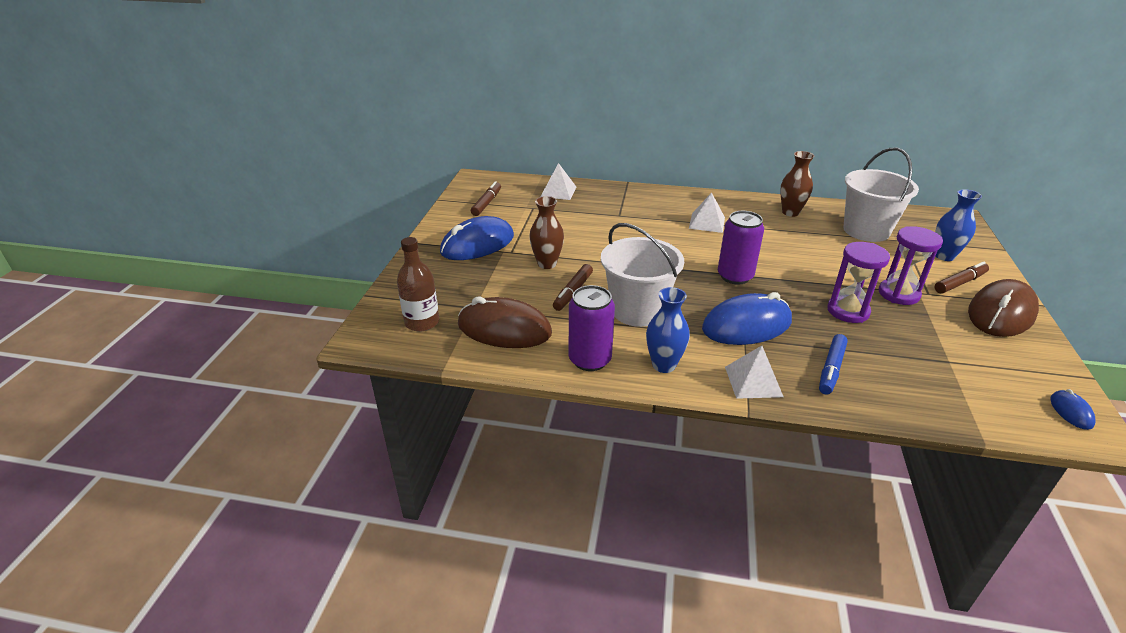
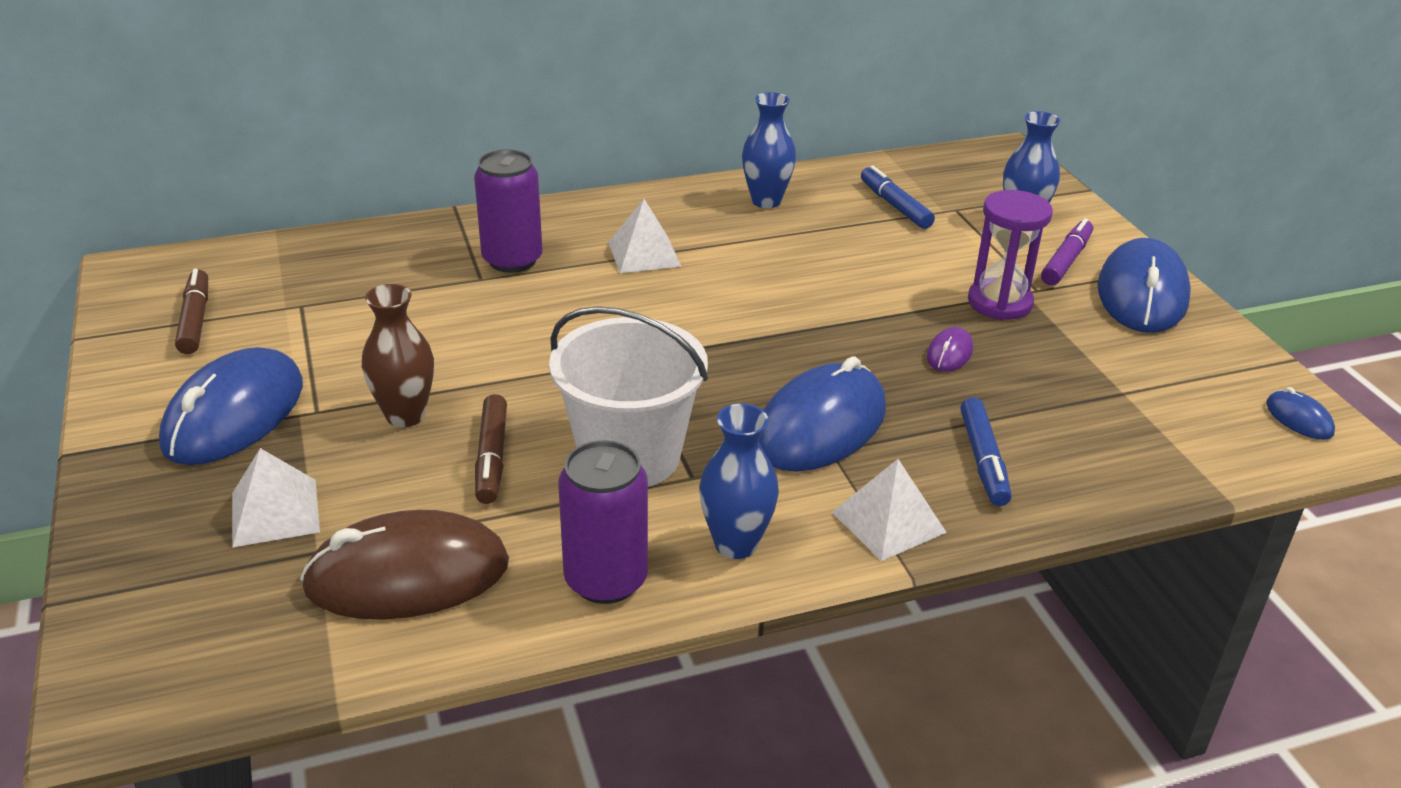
camera: 30 degrees left, 0 degrees up
(422, 322) = (225, 620): brown bottle -> none
(558, 191) = (331, 258): white pyramid -> white pyramid (275, 512)
(735, 276) = (749, 342): purple can -> purple can (512, 260)
(790, 212) = (766, 201): brown vase -> blue vase
(848, 311) = (949, 353): purple hourglass -> purple mouse
(866, 230) = (895, 206): white bucket -> blue marker
(959, 283) = (1066, 260): brown marker -> purple marker
(1001, 313) = (1142, 294): brown mouse -> blue mouse

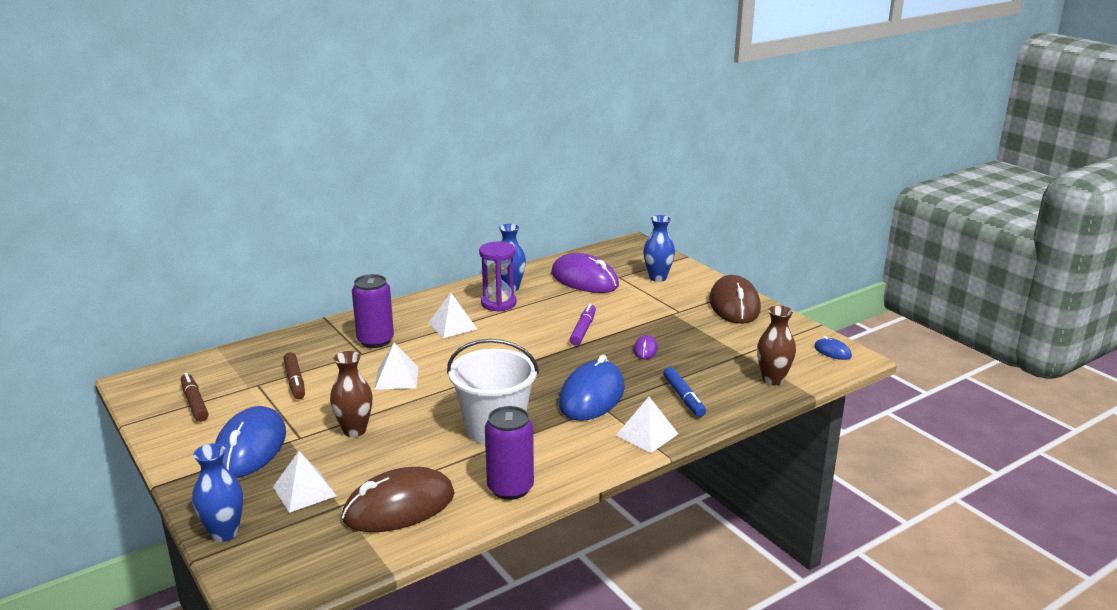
camera: 15 degrees left, 10 degrees down
(492, 457) = (417, 442): brown marker -> brown marker (295, 381)
(514, 332) = (396, 378): none -> white pyramid
(736, 544) = (572, 459): blue vase -> blue vase (224, 533)
(895, 206) = (584, 280): blue marker -> purple mouse
(999, 303) = (662, 321): purple hourglass -> purple hourglass (498, 303)
(1066, 260) = (688, 294): purple marker -> purple marker (583, 330)
(1142, 294) = (734, 305): blue mouse -> brown mouse
(1163, 455) = (773, 380): none -> brown vase

